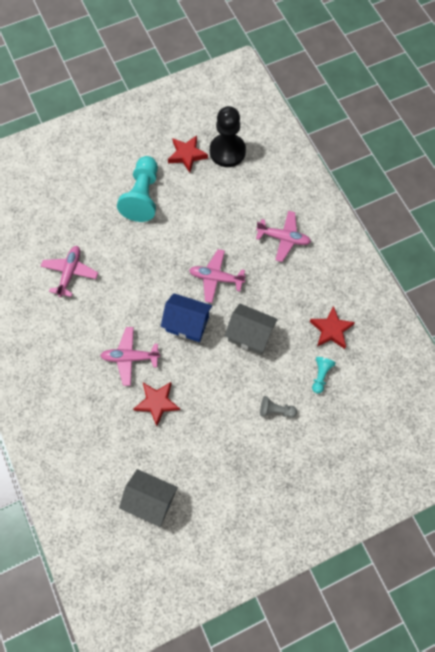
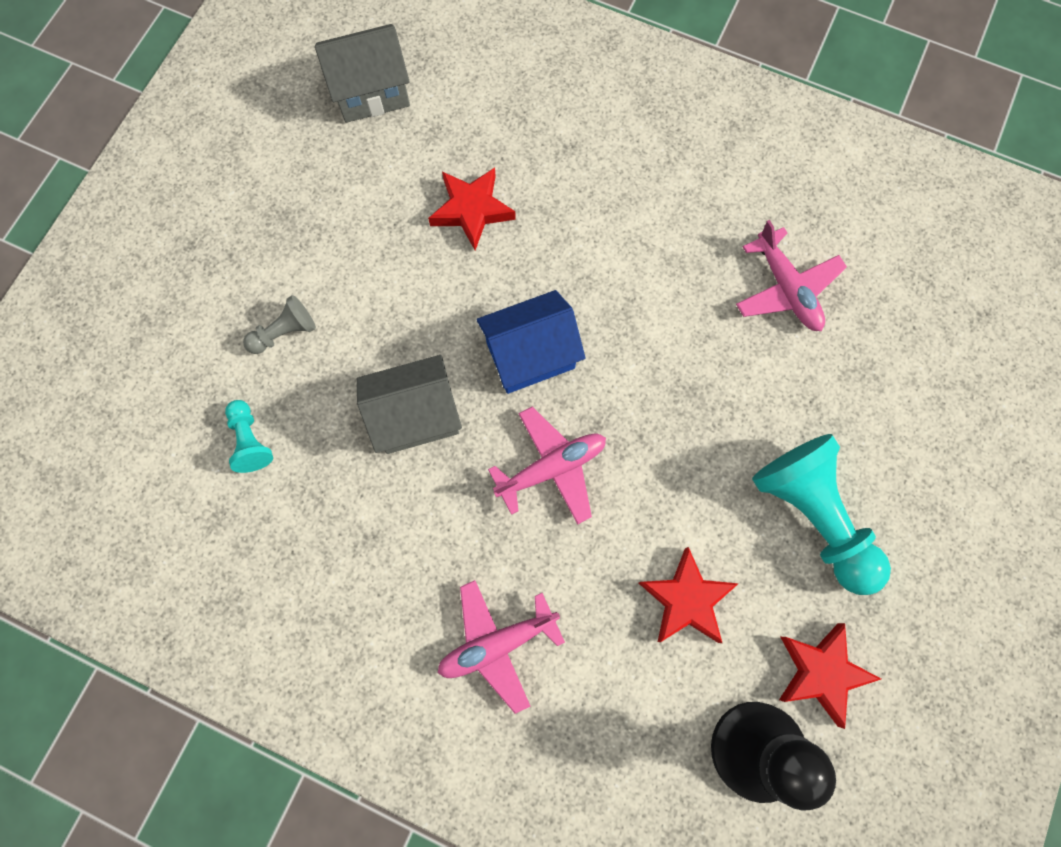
camera: 140 degrees right, 5 degrees up
(130, 357) = (569, 239): pink plane -> none
(331, 329) = (285, 533): red star -> red star (686, 599)

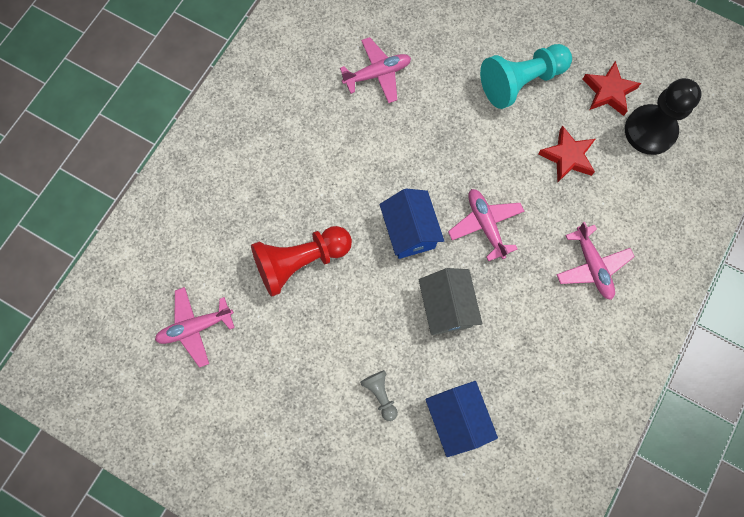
camera: 85 degrees left, 0 degrees up
(250, 440) = (457, 419): turquoise pawn -> blue house
(371, 92) = (195, 327): grey house -> pink plane
(471, 210) = (300, 261): red star -> red pawn

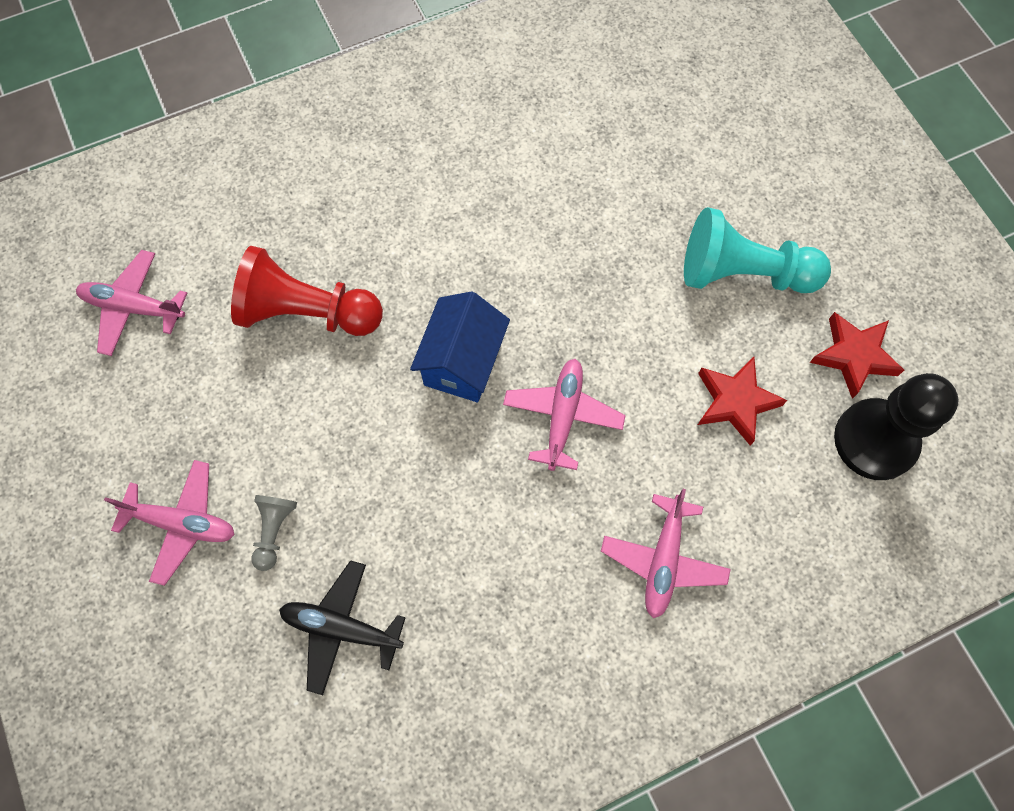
camera: 35 degrees right, 5 degrees down
(377, 74) = (568, 157): pink plane -> pink plane (182, 523)
(446, 307) = (436, 482): grey house -> none
(457, 419) = (341, 628): blue house -> black plane

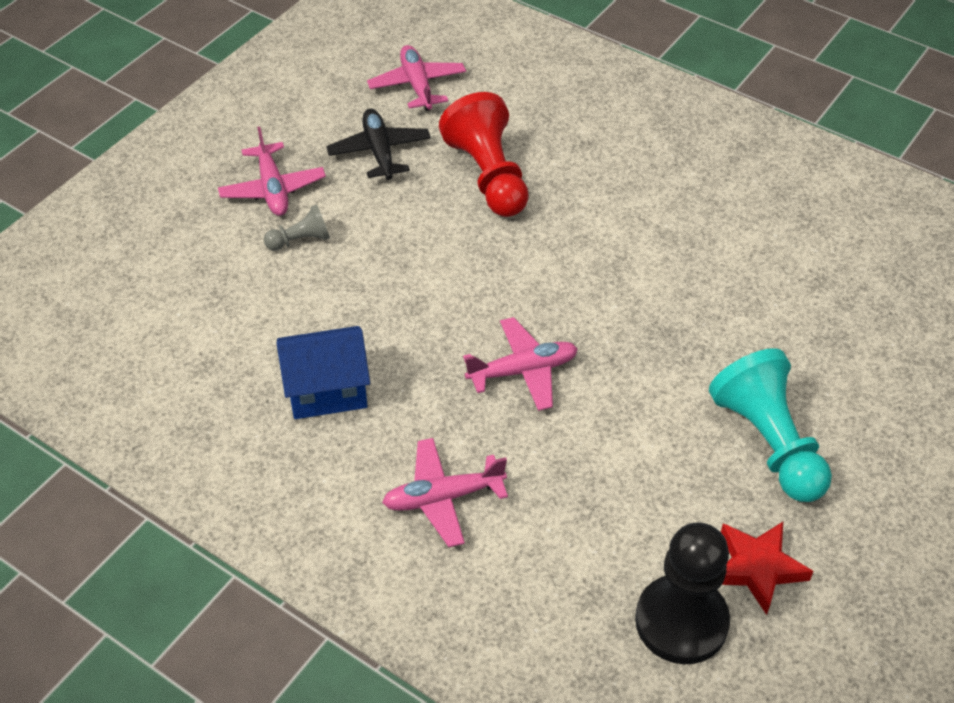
camera: 60 degrees right, 20 degrees down
(341, 628) = (250, 313): black plane -> black plane (379, 151)
(462, 362) = (520, 285): blue house -> blue house (327, 390)
(735, 402) = (633, 490): red star -> none

